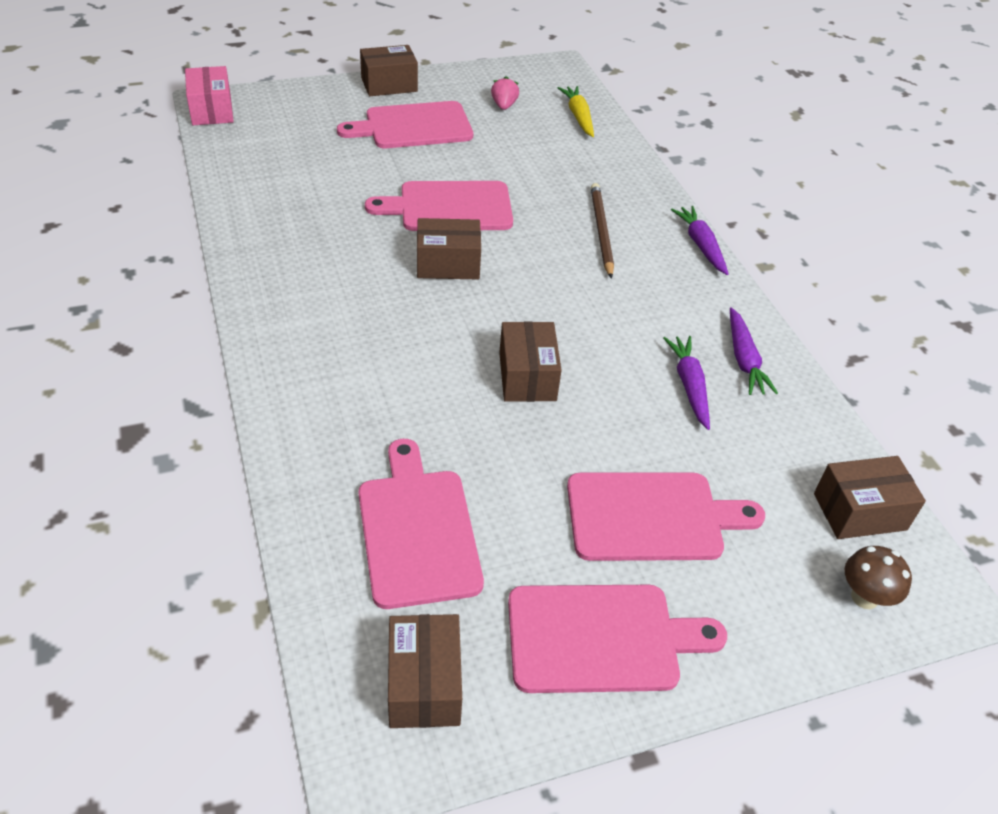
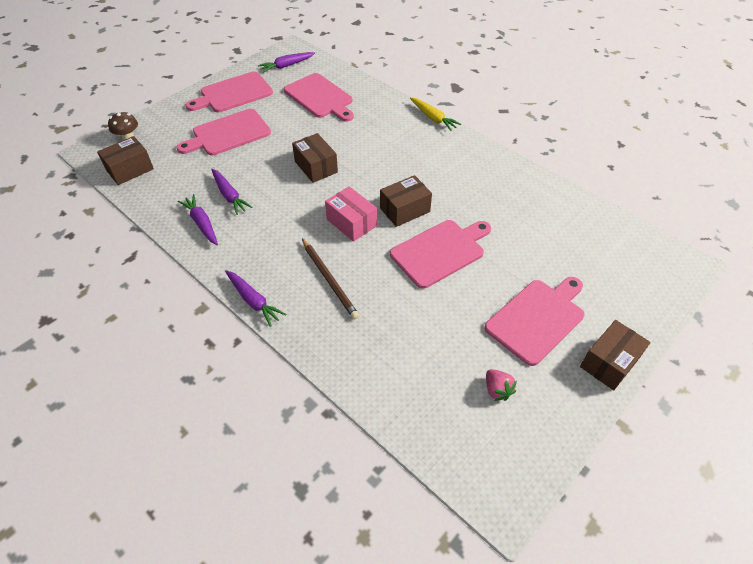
camera: 155 degrees right, 5 degrees up
(211, 110) = (676, 258): pink box -> pink box (351, 223)
(424, 684) = (286, 66): brown box -> purple carrot
(578, 117) = (424, 413): yellow carrot -> yellow carrot (433, 118)

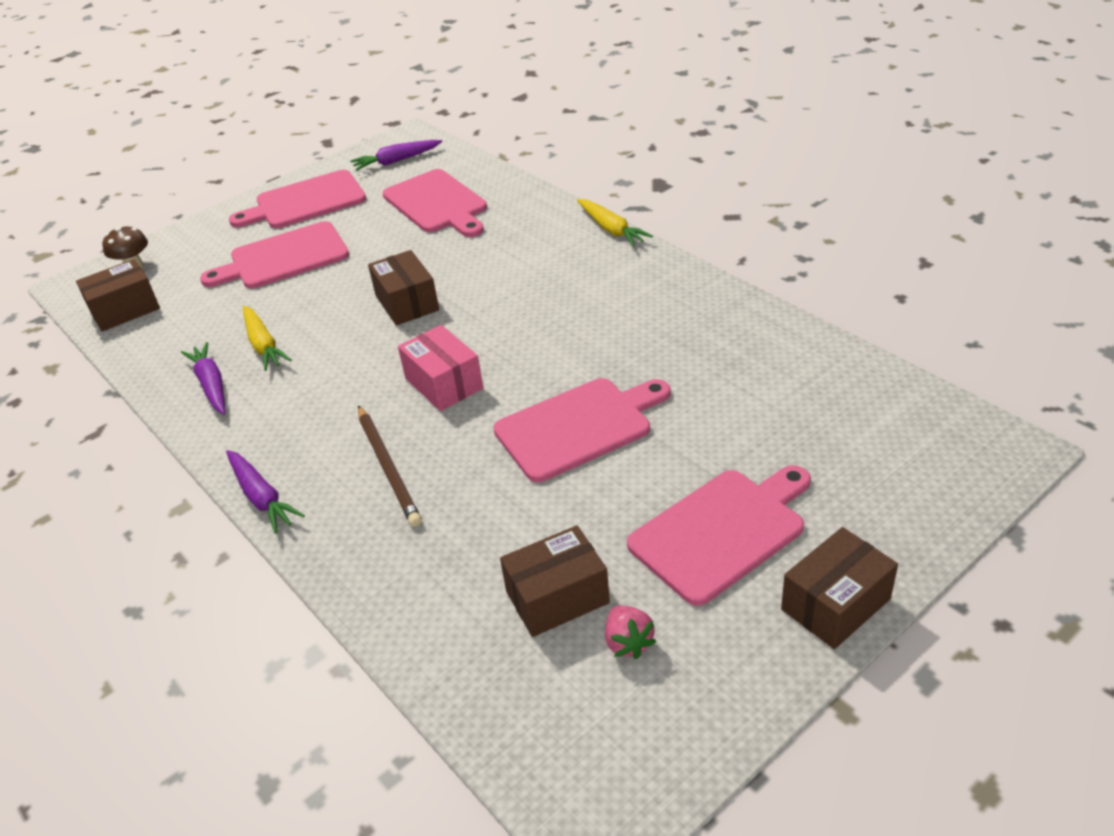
camera: 10 degrees right, 10 degrees down
(229, 195) = (263, 345): purple carrot -> yellow carrot
(405, 210) = (534, 364): brown box -> brown box (557, 597)

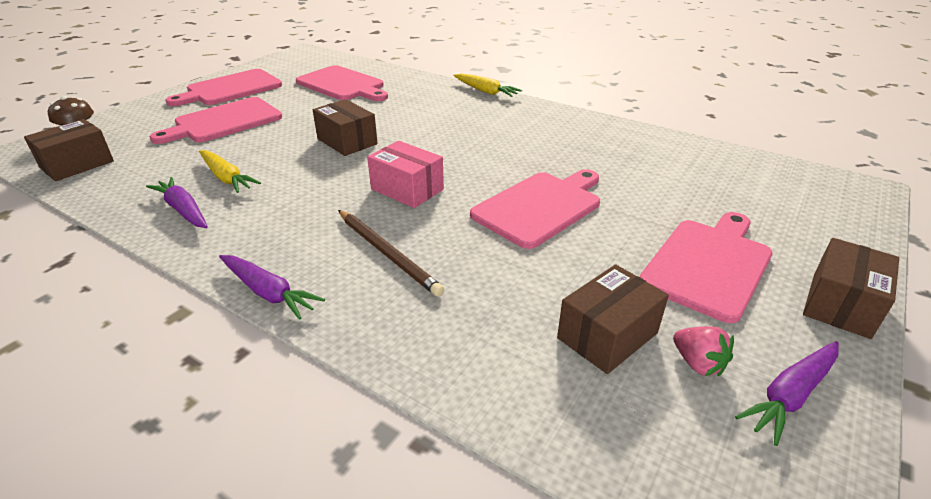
camera: 20 degrees left, 5 degrees down
(396, 161) = (297, 64): purple carrot -> purple carrot (790, 395)

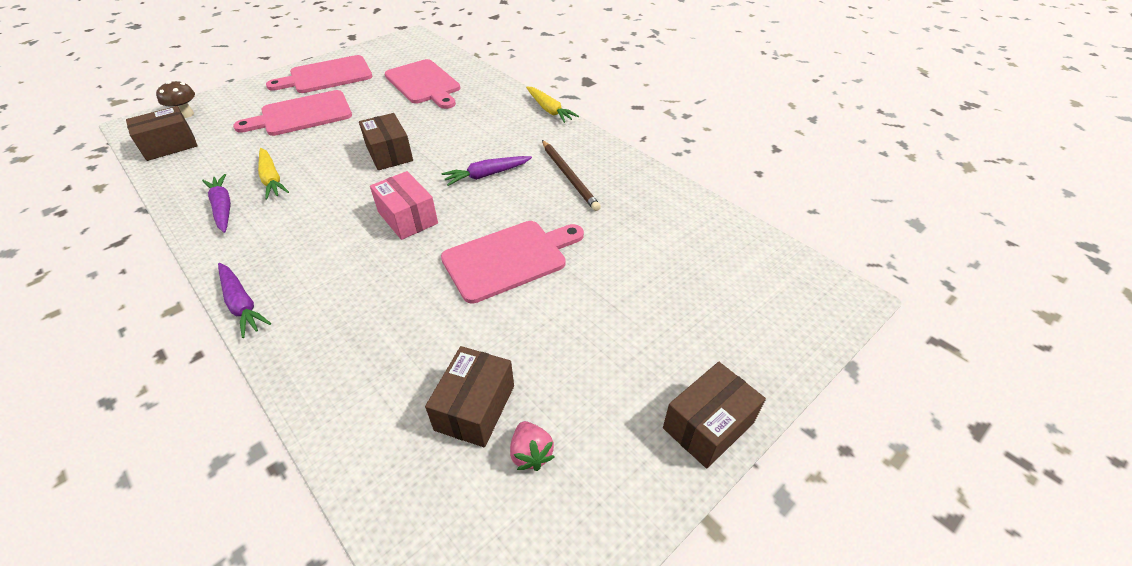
camera: 15 degrees right, 10 degrees up
(387, 253) = (351, 284): brown pencil -> brown pencil (569, 177)
(607, 335) = (475, 407): brown box -> brown box turned 45 degrees counterclockwise
(709, 264) = (617, 354): pink cutting board -> none
(790, 395) = (587, 504): purple carrot -> purple carrot (487, 175)

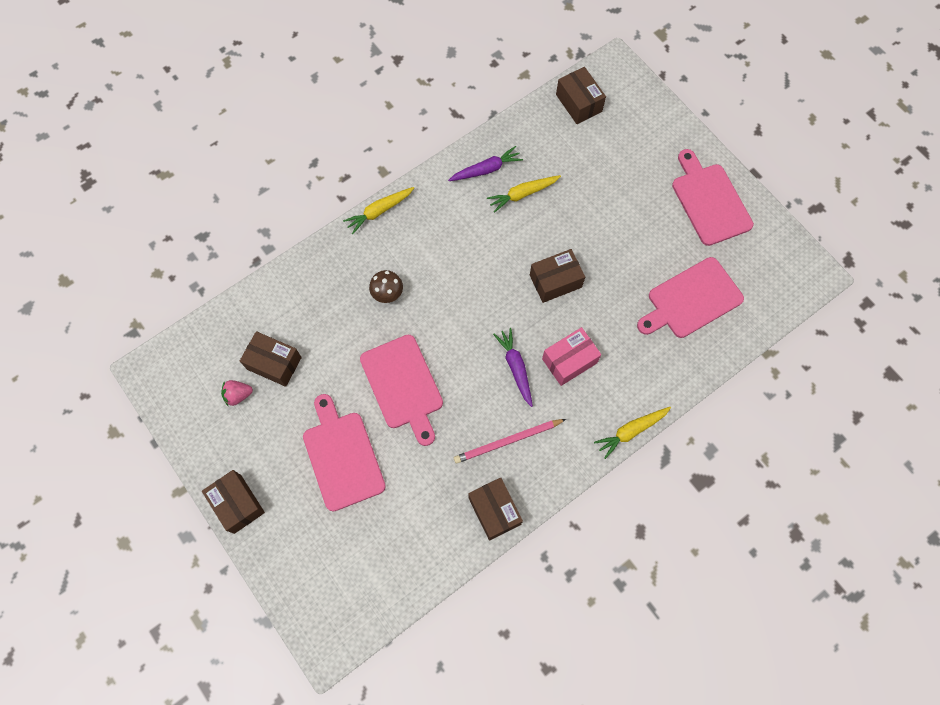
camera: 95 degrees right, 25 degrees up
(186, 114) = (632, 98): brown mushroom -> brown mushroom (387, 294)
(242, 304) = (379, 211): purple carrot -> yellow carrot
(302, 114) = (628, 194): pink cutting board -> pink cutting board (342, 456)
(408, 217) = (461, 306): pink box -> pink box (569, 361)
(569, 177) = (507, 441): brown pencil -> pink pencil
(644, 182) = (494, 511): none -> brown box

